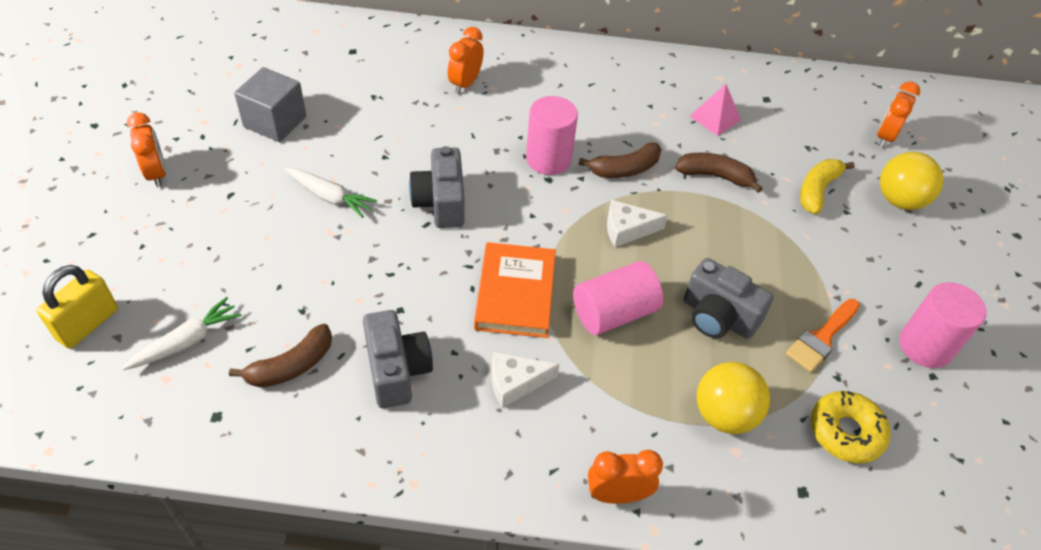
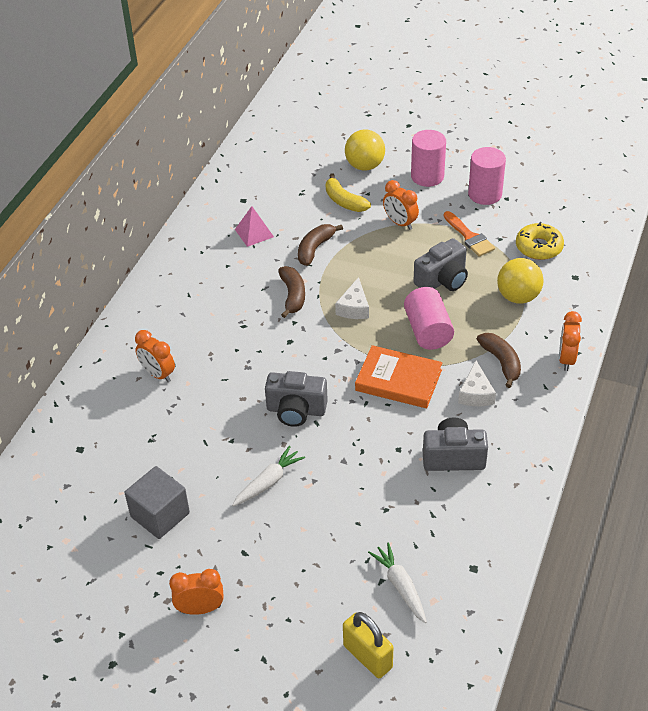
camera: 70 degrees left, 5 degrees down
(291, 366) = (437, 519): brown banana -> brown banana (501, 362)
(548, 159) = (267, 337): pink cylinder -> pink cylinder (427, 176)
(885, 137) = (303, 153): orange clock -> orange clock (400, 223)

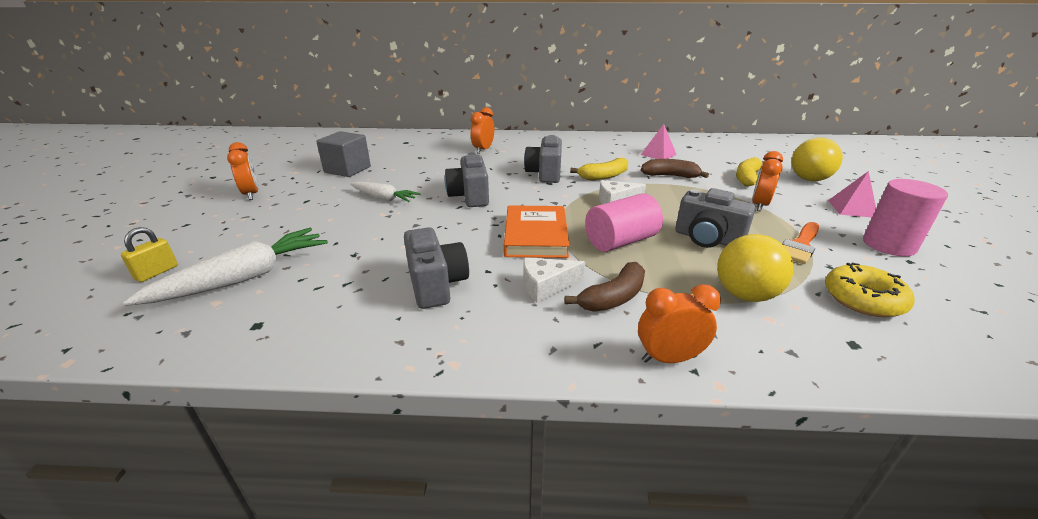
camera: 70 degrees right, 15 degrees down
(264, 338) = (545, 174): none -> grey camera
(293, 296) = (604, 176): brown banana -> yellow banana
(367, 656) = (157, 272): yellow padlock -> yellow padlock, size x0.65
(400, 586) = (244, 278): white carrot -> white carrot, size x1.60
(427, 176) = (852, 208): pink cylinder -> pink pyramid

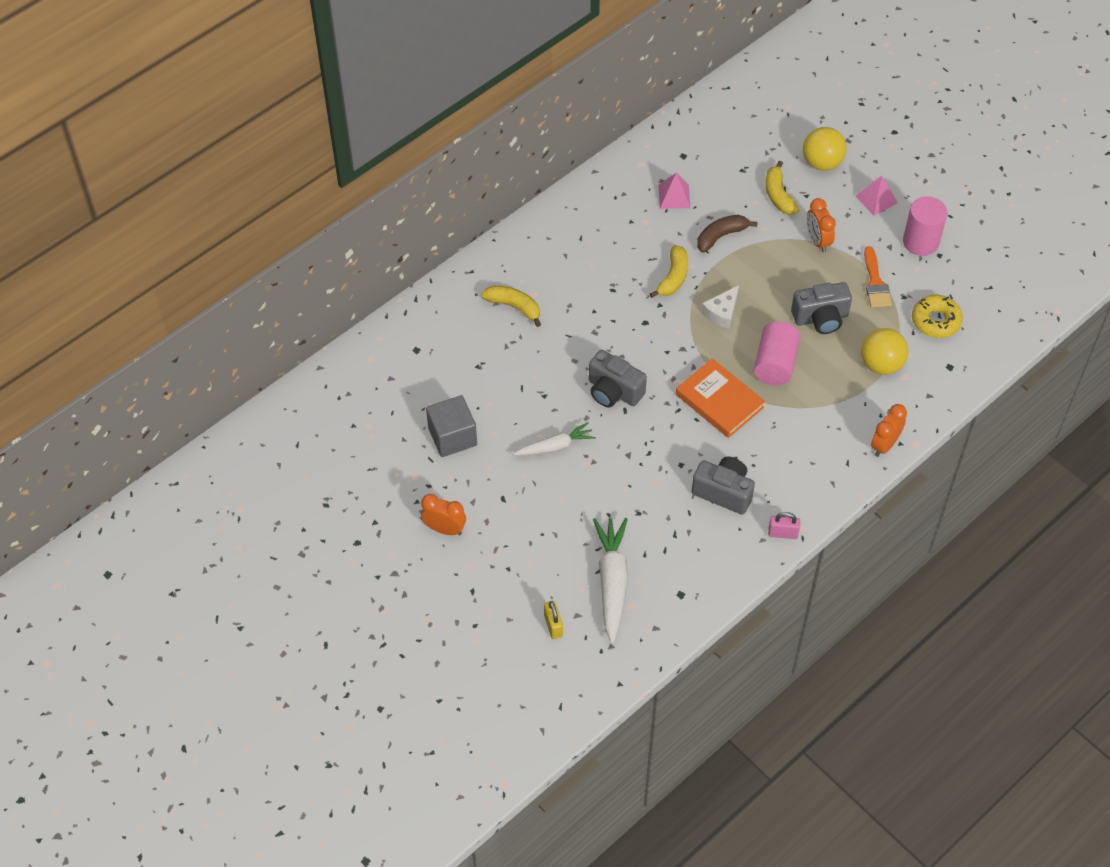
camera: 45 degrees left, 25 degrees up
(427, 352) = (783, 533): none -> pink padlock
(483, 150) = (514, 307): orange clock -> yellow banana
(545, 174) = (624, 310): grey camera -> none
(546, 286) = (780, 442): white cheese -> none
(613, 298) = (823, 423): brown banana -> none

